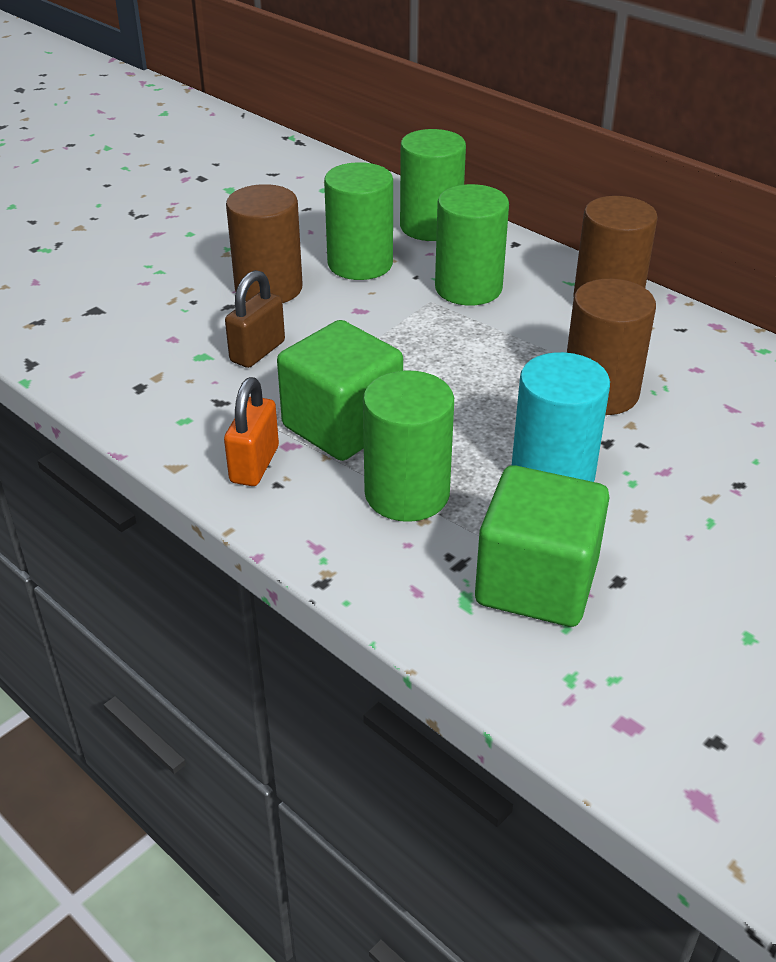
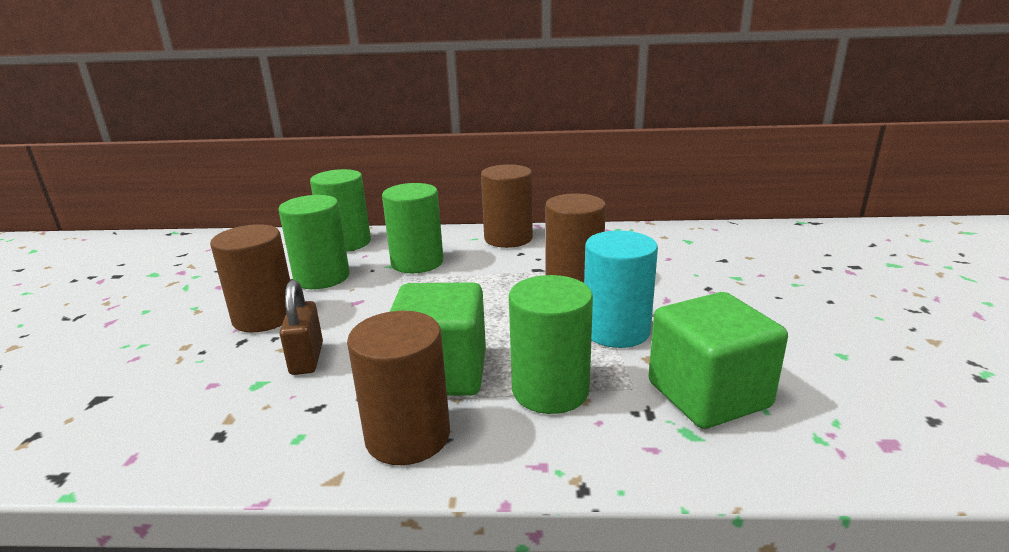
camera: 40 degrees left, 15 degrees down
(254, 465) = (408, 436): orange padlock -> brown cylinder

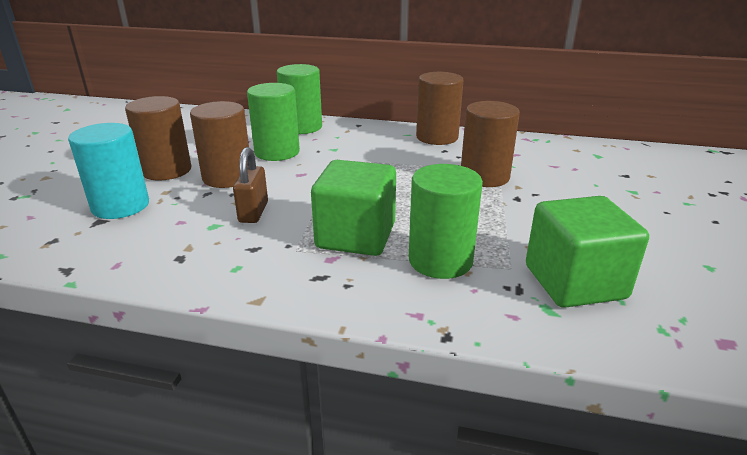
camera: 10 degrees right, 5 degrees up
(408, 436) = (318, 278): brown cylinder -> brown cylinder (166, 170)
(417, 262) = (355, 149): green cylinder -> none
(616, 330) = (509, 222): turquoise cylinder -> turquoise cylinder (120, 206)

